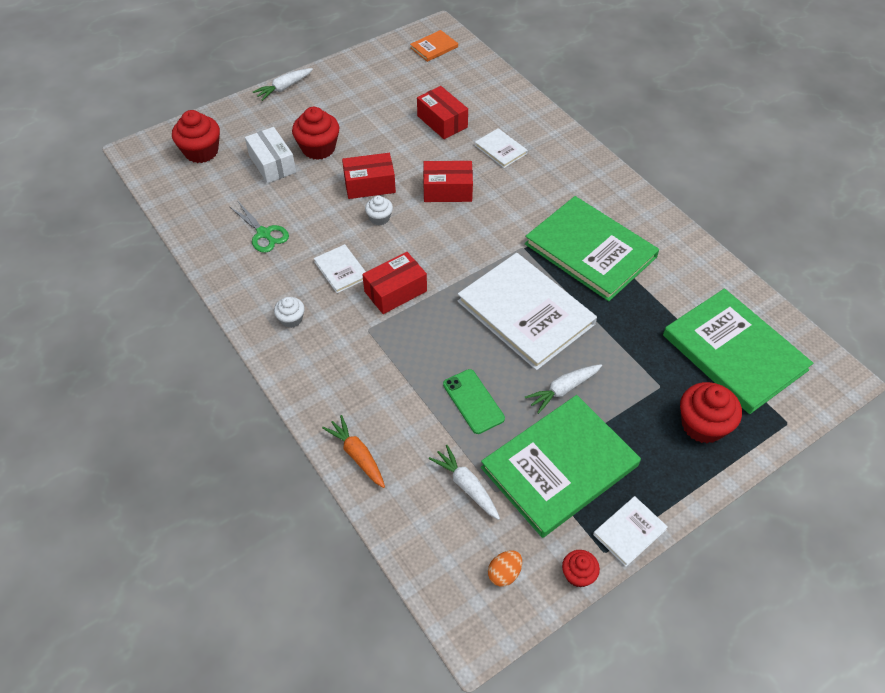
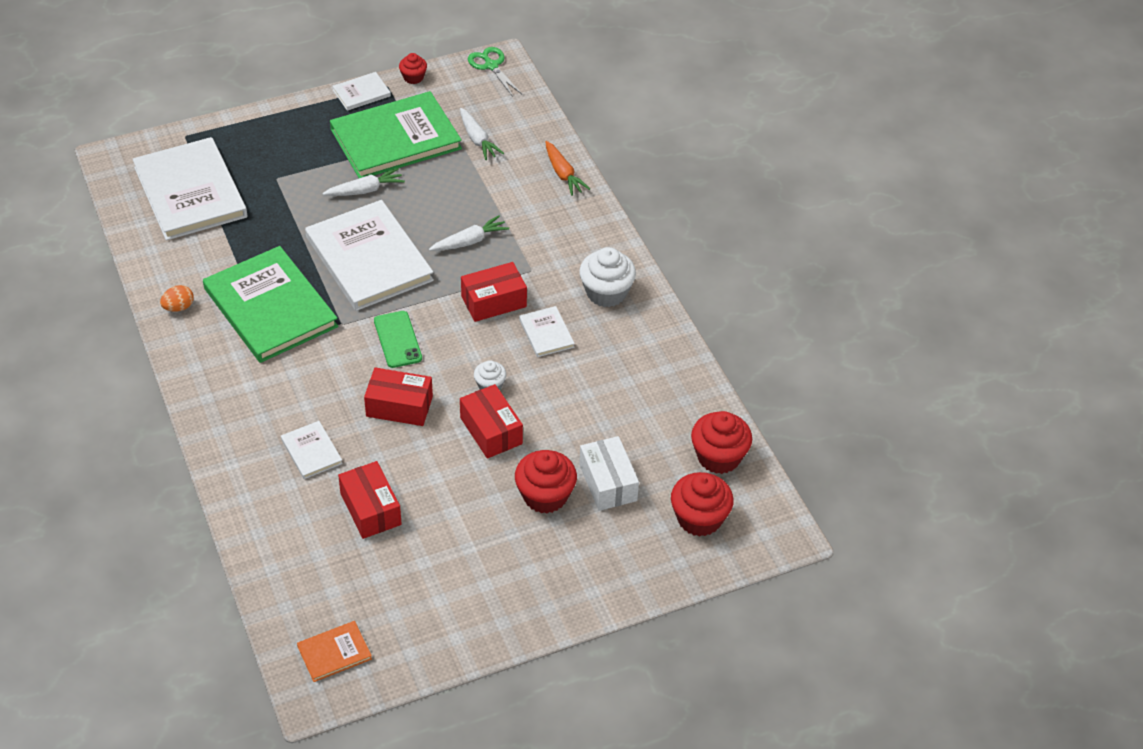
camera: 170 degrees left, 5 degrees down
(264, 233) = (626, 390): green scissors -> green scissors (491, 66)
(284, 88) = (578, 611): white carrot -> white carrot (469, 241)
(291, 319) = (606, 292): white cupcake -> white cupcake, size x1.80
(369, 185) = (491, 431): red box -> red box turned 60 degrees clockwise
(473, 401) = (450, 195): green phone -> green phone (398, 339)
(504, 573) = (468, 86): orange egg -> orange egg (178, 307)
(702, 425) = (258, 146): red cupcake -> red cupcake (718, 457)
(734, 353) = (190, 192): green book -> white book

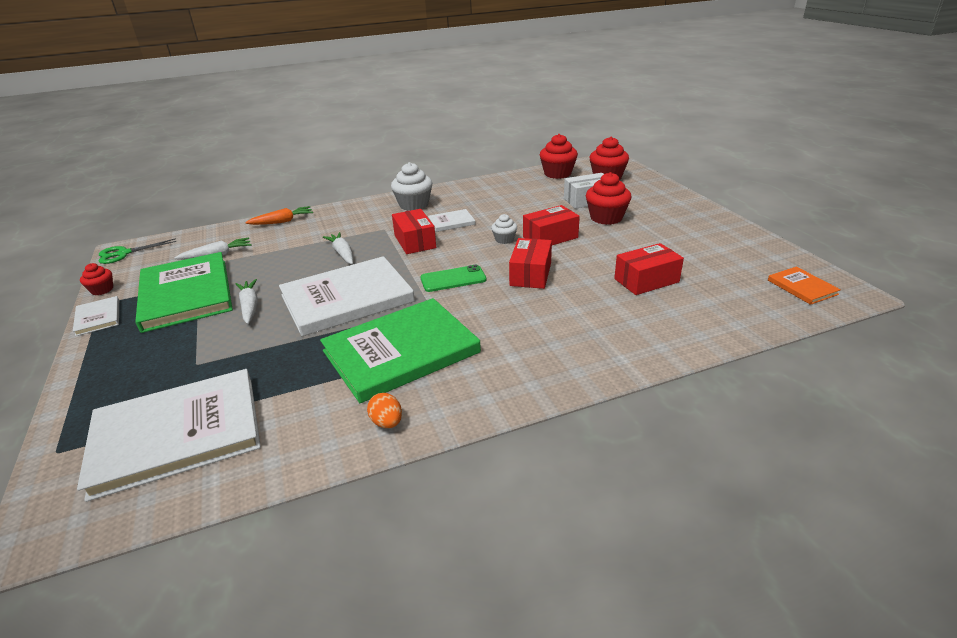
camera: 85 degrees left, 15 degrees down
(311, 451) = (592, 313): white book -> none

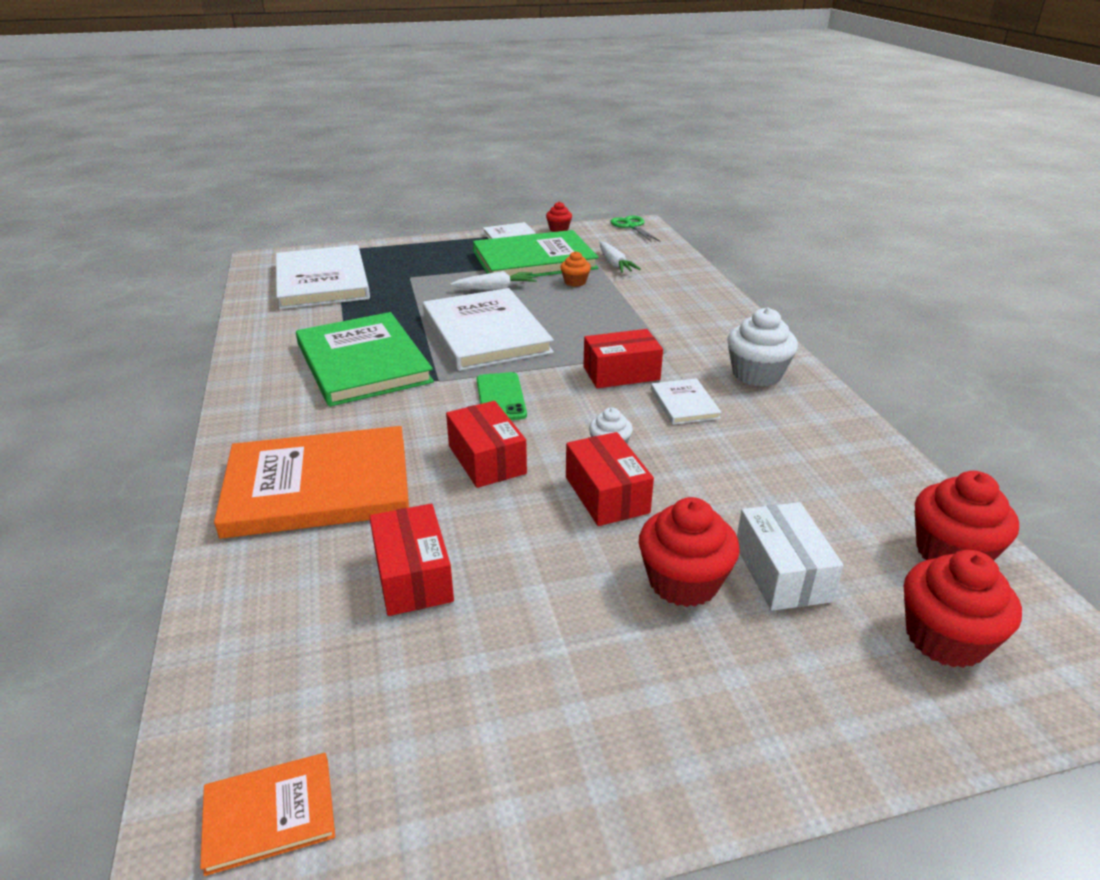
camera: 95 degrees right, 0 degrees up
(250, 269) = (575, 282): none -> orange cupcake
(282, 221) = (701, 288): orange carrot -> none
(342, 253) = (598, 327): white carrot -> none
(387, 422) = (262, 356): orange egg -> none
(530, 274) = (487, 459): red box -> red box turned 45 degrees clockwise
(586, 330) = (318, 487): none -> orange book

